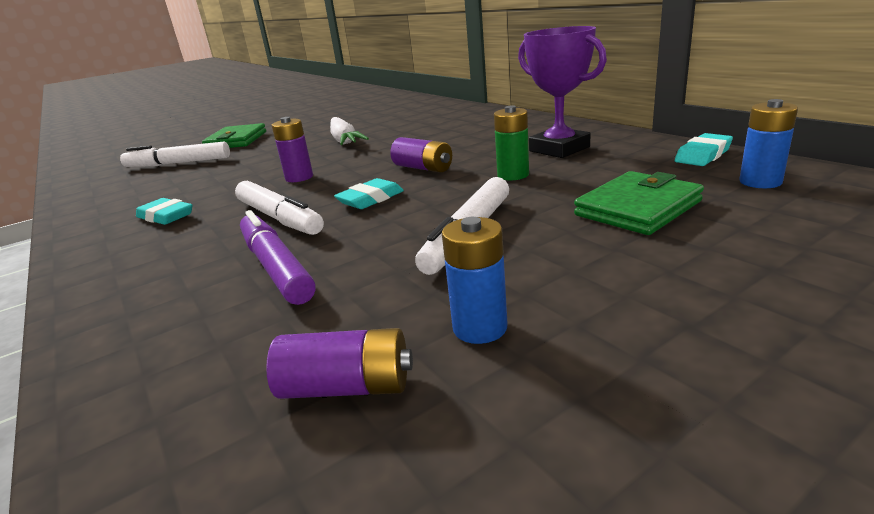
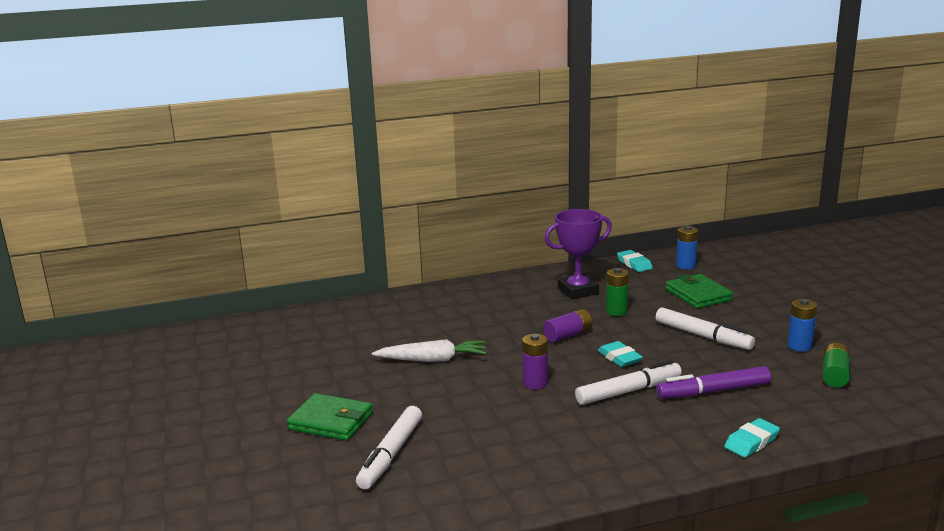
camera: 75 degrees left, 5 degrees down
(165, 216) = (581, 442): turquoise eraser -> turquoise eraser (751, 442)
(347, 387) = (835, 375): purple battery -> green battery

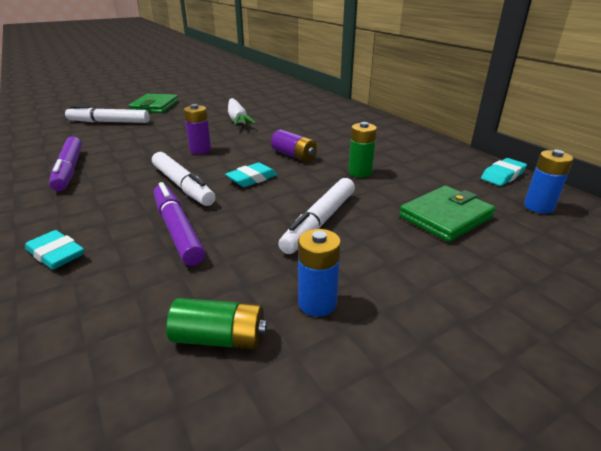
camera: 75 degrees right, 10 degrees up
(571, 462) = (69, 170): none -> purple marker
(578, 291) = (398, 153): purple trophy -> none

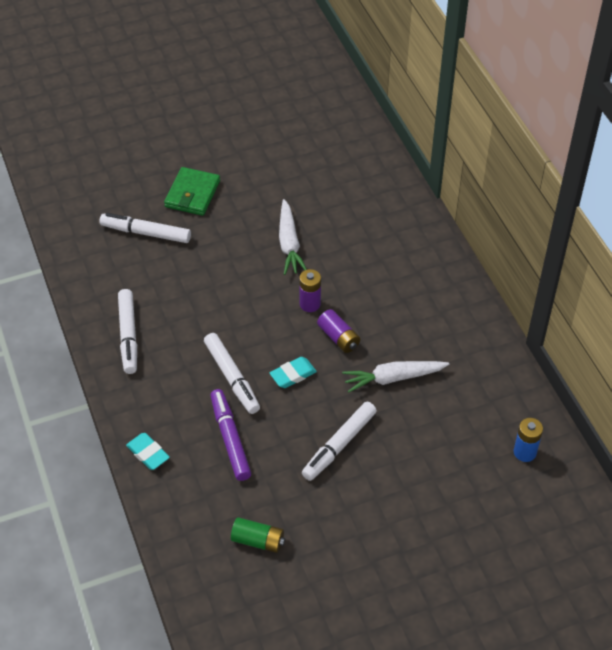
camera: 10 degrees right, 20 degrees up
(69, 170) = (128, 335): purple marker -> white marker
(200, 150) = (247, 313): purple battery -> purple battery (310, 304)
(317, 303) = (318, 524): blue battery -> none
(360, 172) = (393, 378): green battery -> white carrot
(445, 217) = (440, 454): green wallet -> none
(502, 175) = (524, 402): turquoise eraser -> none

